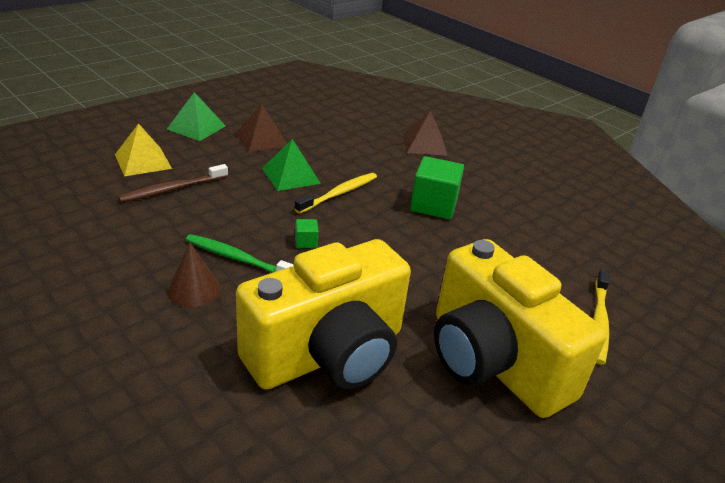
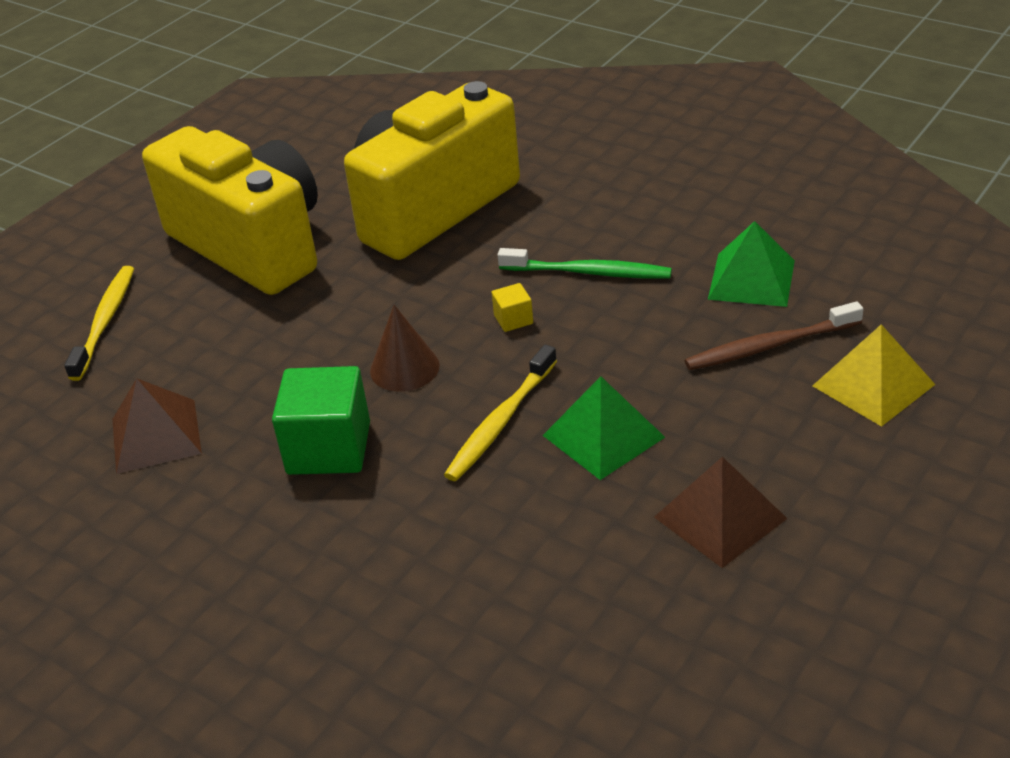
camera: 175 degrees right, 5 degrees up
(172, 189) = (769, 346): brown toothbrush -> brown toothbrush turned 150 degrees counterclockwise
(193, 289) = (613, 226): brown cone -> brown cone (404, 368)
(196, 127) = (876, 507): green pyramid -> green pyramid (751, 279)
(306, 242) = (513, 319): green cube -> yellow cube
(424, 144) = (360, 632): brown pyramid -> brown pyramid (156, 435)

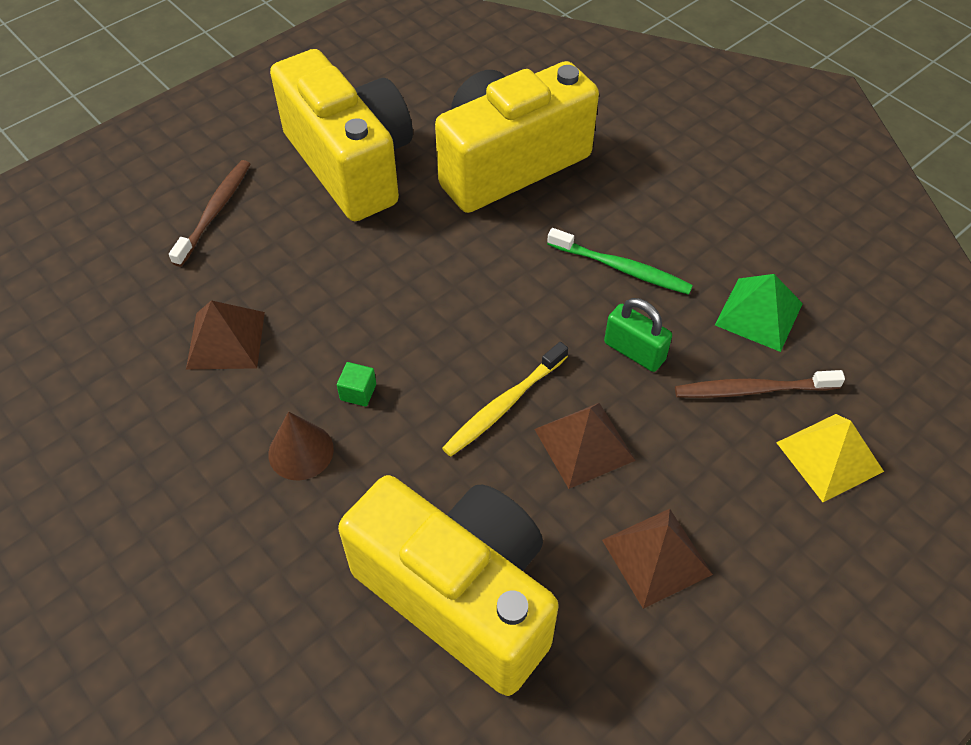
camera: 10 degrees right, 15 degrees up
(105, 321) = (215, 211): yellow toothbrush -> brown toothbrush
(329, 448) = (358, 392): green cube -> green cube, size x0.45
(404, 368) = (441, 327): brown cone -> brown cone (301, 451)
(511, 607) = (460, 595): none -> yellow camera
(513, 319) = (544, 301): yellow cube -> none
(603, 436) = (584, 444): green pyramid -> brown pyramid
(629, 341) = (634, 351): none -> green padlock

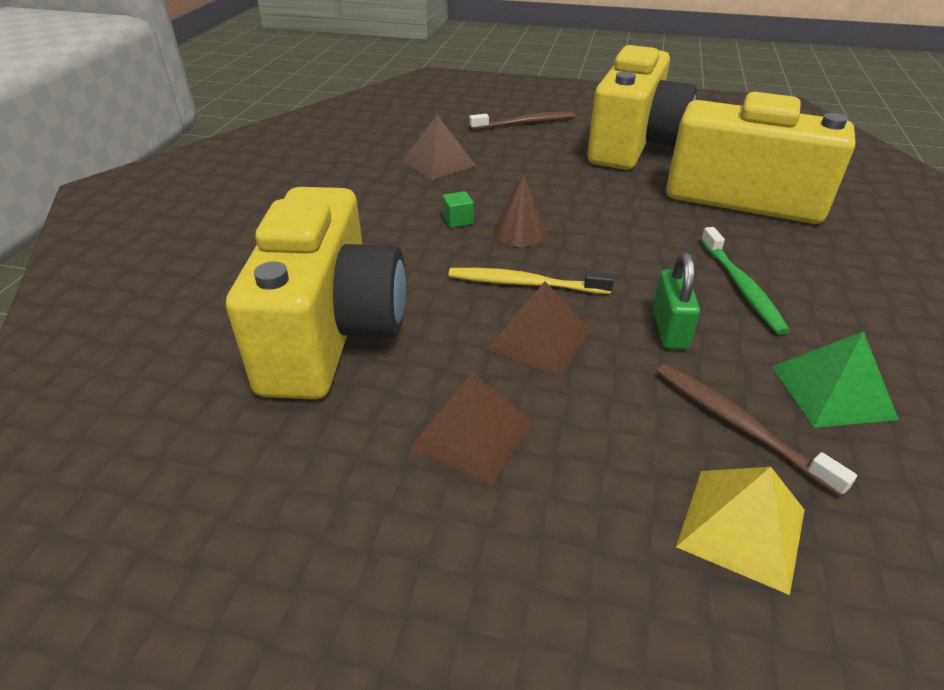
camera: 55 degrees right, 15 degrees down
(301, 451) = (386, 219): brown cone -> brown cone (520, 232)

